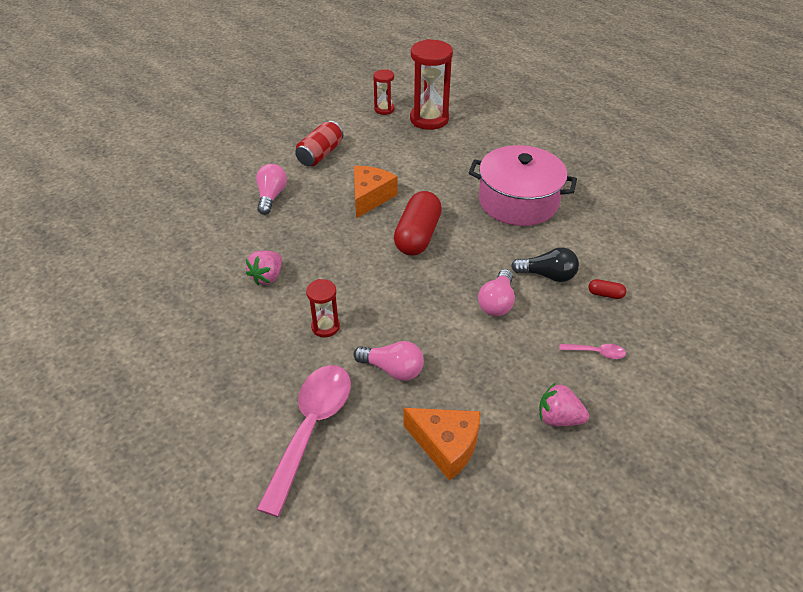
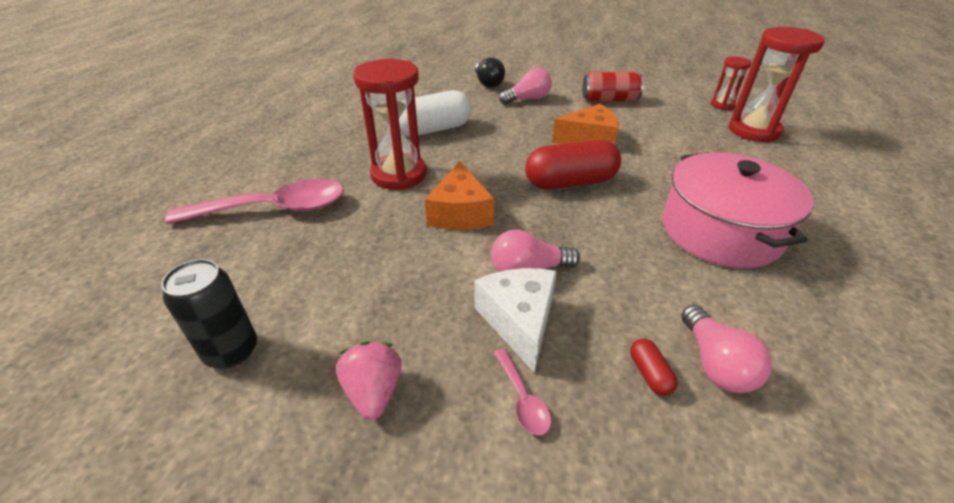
camera: 60 degrees right, 5 degrees down
(267, 277) = (433, 130): pink strawberry -> white capsule
(325, 327) = (399, 175): red hourglass -> red hourglass, size x1.90
(392, 369) = (372, 229): pink light bulb -> pink light bulb (715, 363)
(446, 445) = (286, 301): orange cheese -> orange cheese (460, 213)
(481, 489) = (231, 351): none -> black can
(539, 328) = (519, 321): none -> white cheese
(547, 275) = (621, 299): black light bulb -> black light bulb (487, 83)

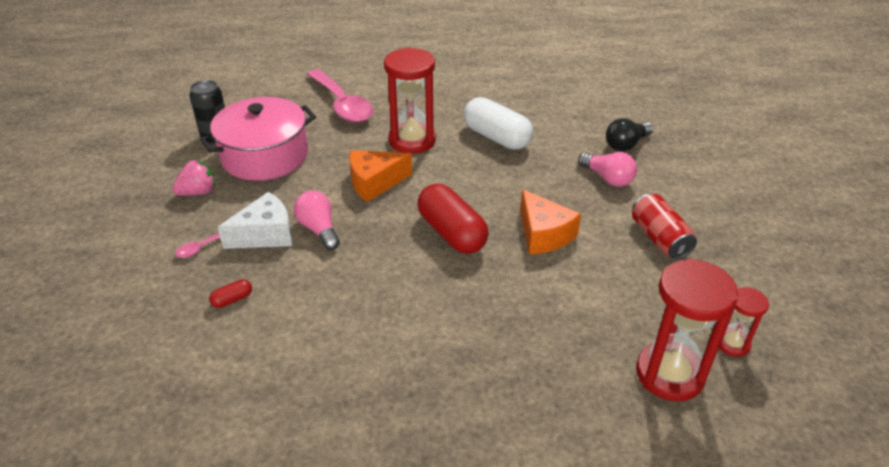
camera: 70 degrees right, 0 degrees up
(715, 363) = (249, 332): pink light bulb -> none
(720, 231) = (417, 337): pink pot -> pink pot (265, 156)

